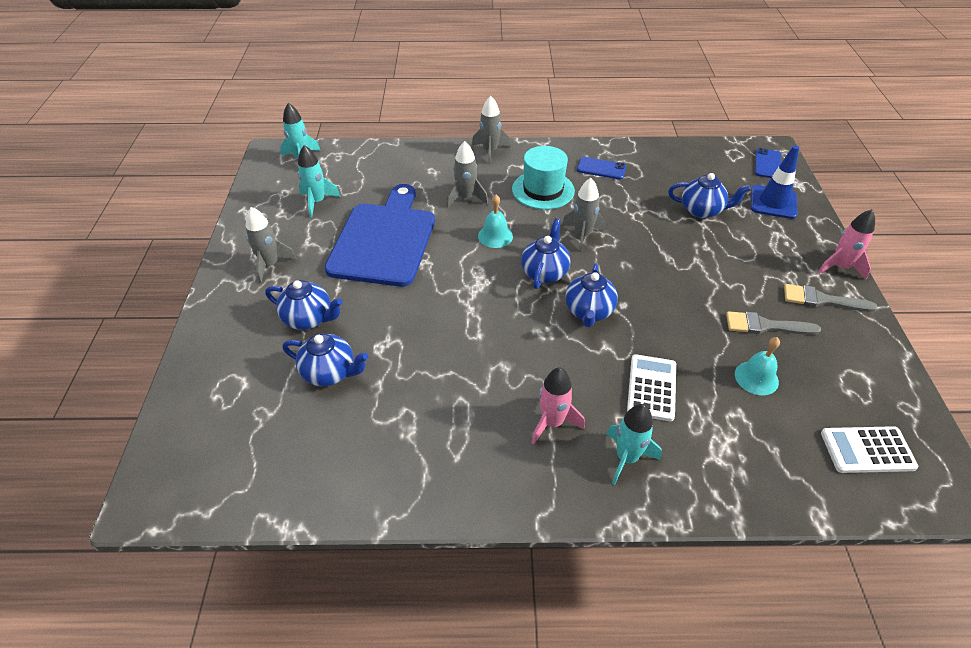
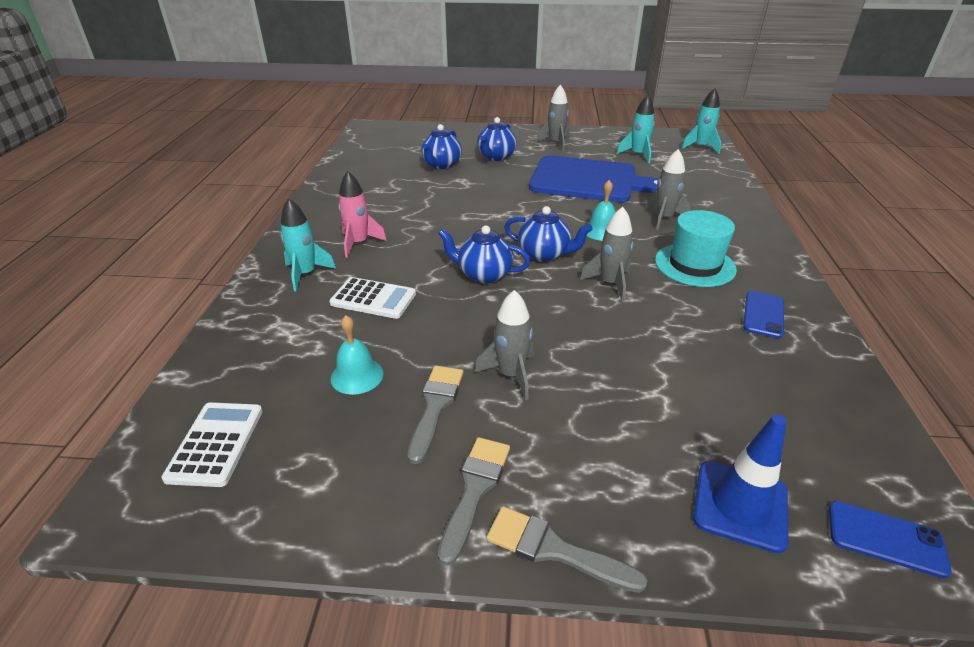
camera: 95 degrees right, 10 degrees down
(490, 151) = (763, 235): grey rocket -> grey rocket (511, 375)
(702, 210) = (687, 399): blue teapot -> none
(840, 267) = (554, 550): pink rocket -> grey brush

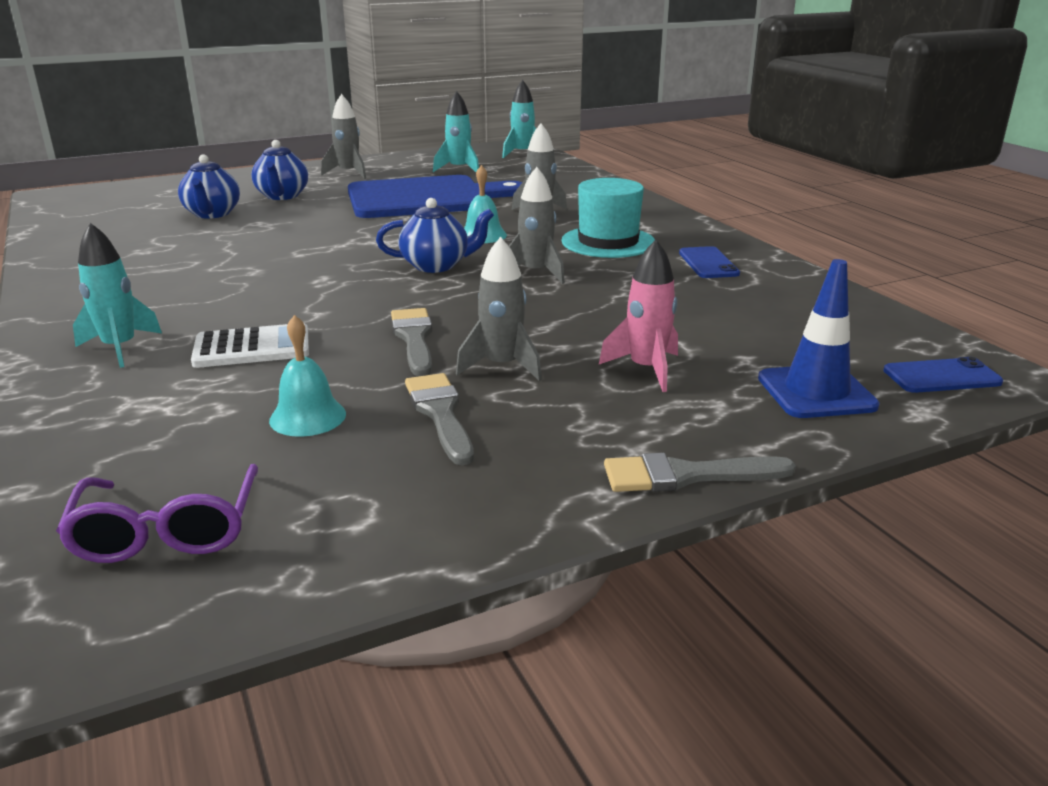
camera: 30 degrees left, 10 degrees down
(215, 444) = (167, 532): white calculator -> purple glasses
(359, 243) = (170, 304): pink rocket -> pink rocket (646, 369)
(475, 490) = (559, 462): grey brush -> grey brush (414, 339)
(484, 274) = (379, 296): blue teapot -> none

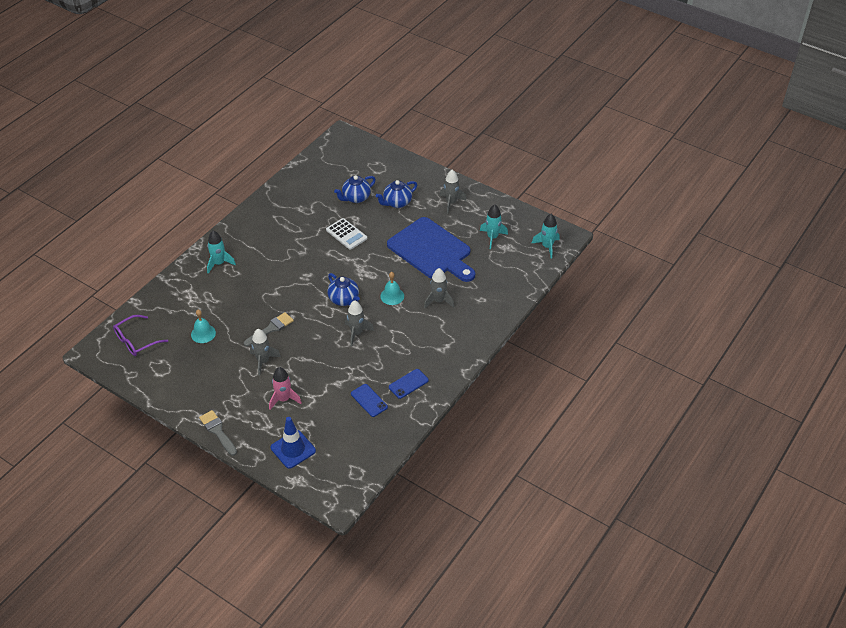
camera: 60 degrees right, 20 degrees up
(252, 347) = (239, 293): white calculator -> white calculator (346, 234)
(440, 414) = (222, 362): grey brush -> none
(608, 242) = (413, 341): turquoise hat -> none
(941, 376) = (328, 482): blue phone -> blue phone (369, 400)

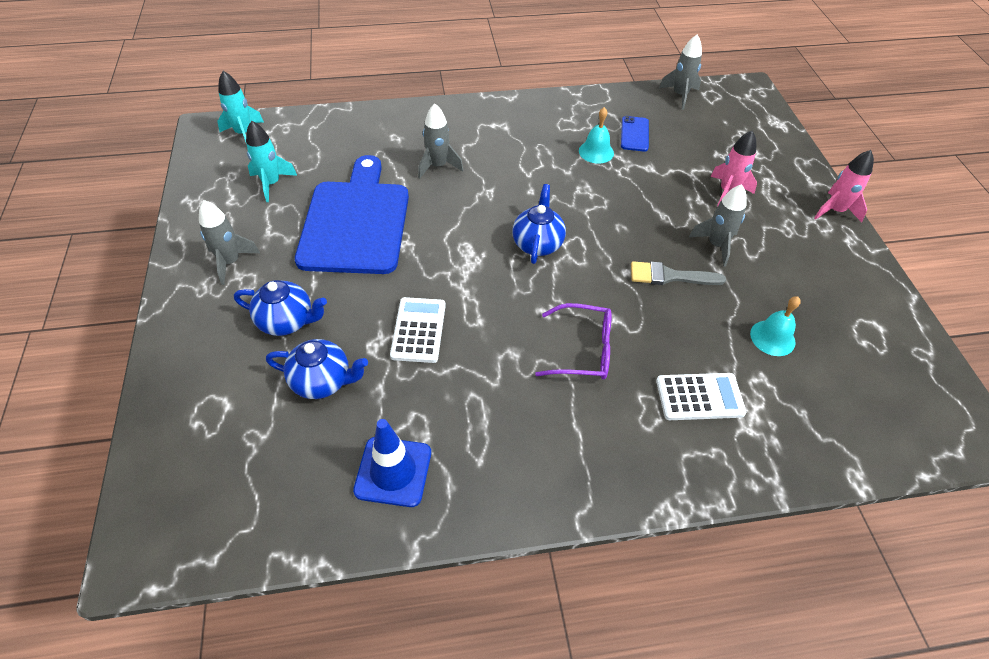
camera: 135 degrees left, 5 degrees up
(136, 341) = (891, 402): purple glasses -> purple glasses (583, 350)
(215, 288) = (699, 397): none -> white calculator
(218, 431) = (835, 211): grey brush -> pink rocket
(219, 263) = (657, 440): turquoise rocket -> none
(293, 449) = (759, 146): blue traffic cone -> blue traffic cone (393, 471)
(356, 333) = (570, 198): grey rocket -> grey rocket (680, 95)
(392, 296) = (477, 207): turquoise bell -> turquoise bell (596, 152)
(408, 384) = (577, 121): blue phone -> none

